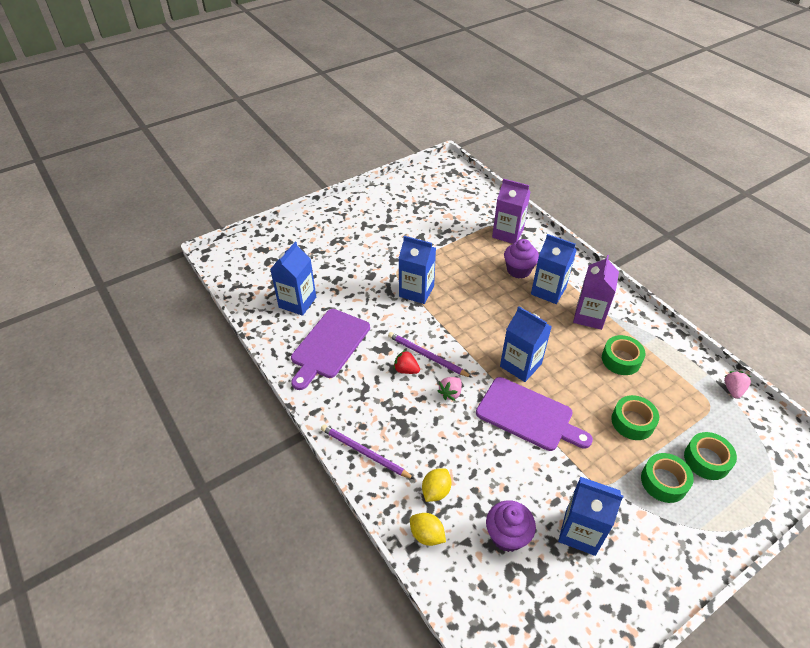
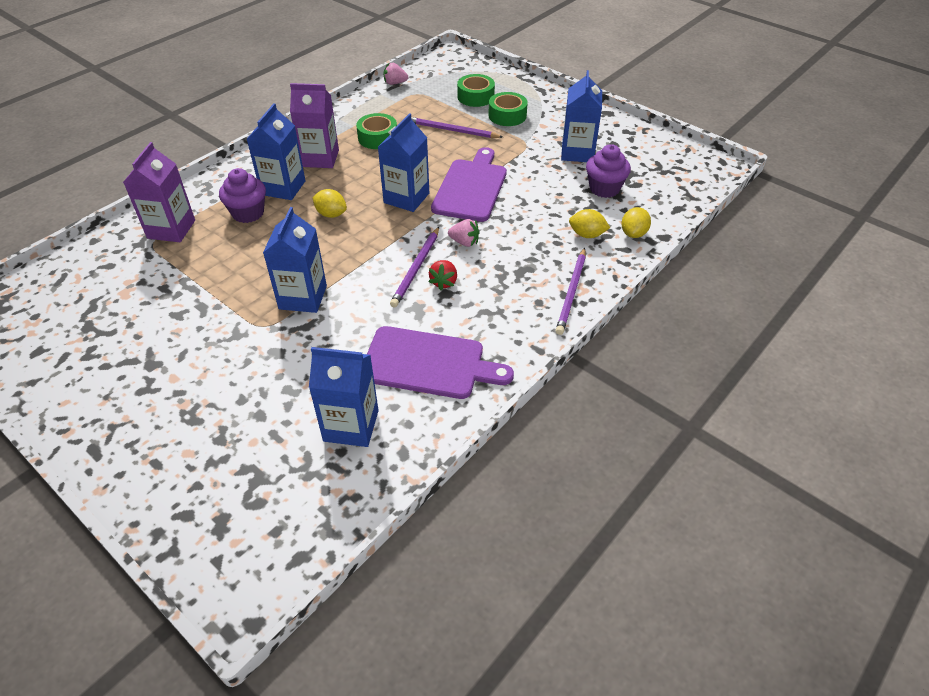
camera: 105 degrees left, 0 degrees up
(507, 315) = (331, 214): none -> yellow lemon
(632, 422) = (452, 130): green tape -> purple pencil

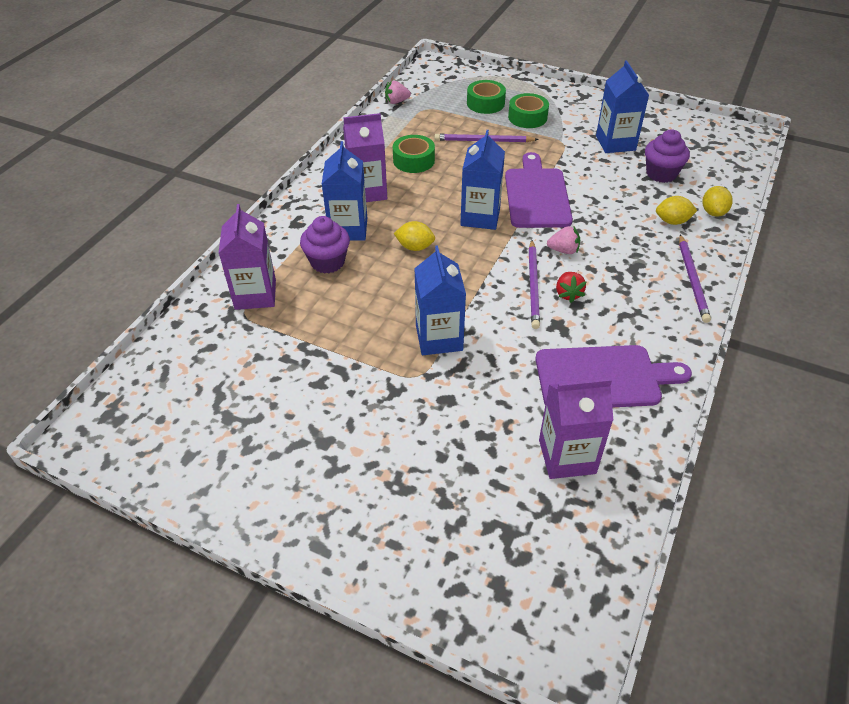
camera: 15 degrees left, 0 degrees up
(351, 425) = (567, 456): blue carton -> purple carton

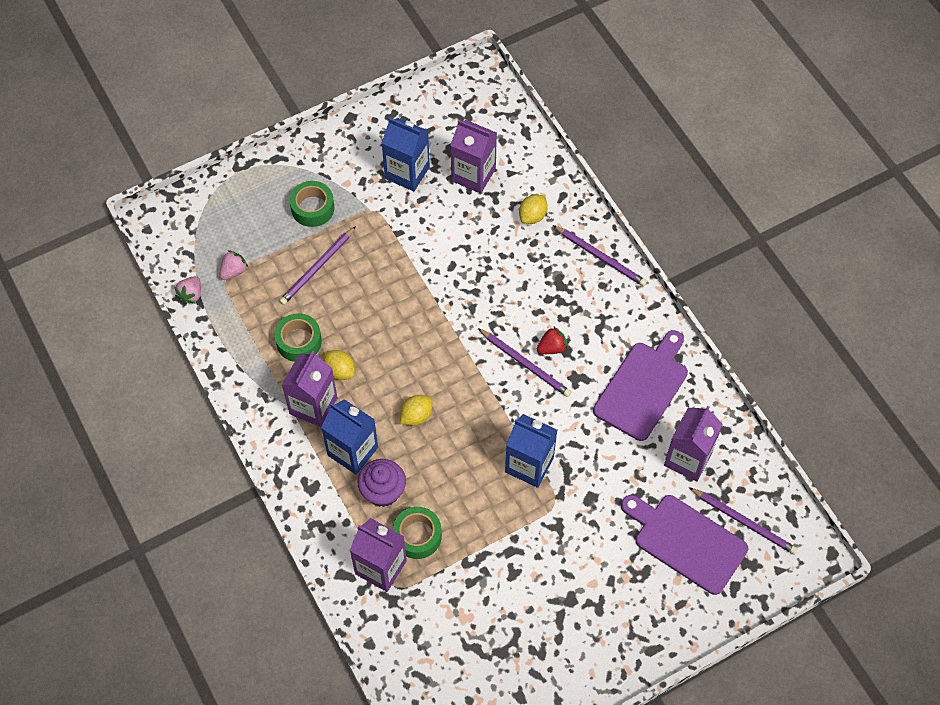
camera: 55 degrees left, 15 degrees up
(480, 217) = (418, 343): blue carton -> none
(485, 103) = (261, 224): green tape -> green tape (417, 536)
(536, 195) = (425, 283): purple cutting board -> purple cutting board (686, 541)
(545, 552) = (744, 522): none -> purple pencil
(563, 250) = (504, 315): pink strawberry -> pink strawberry (234, 271)
(568, 294) = (551, 348): red strawberry -> red strawberry turned 60 degrees counterclockwise
(661, 174) = (473, 175): purple cupcake -> purple carton
(713, 212) = (545, 180): yellow lemon -> yellow lemon (340, 371)

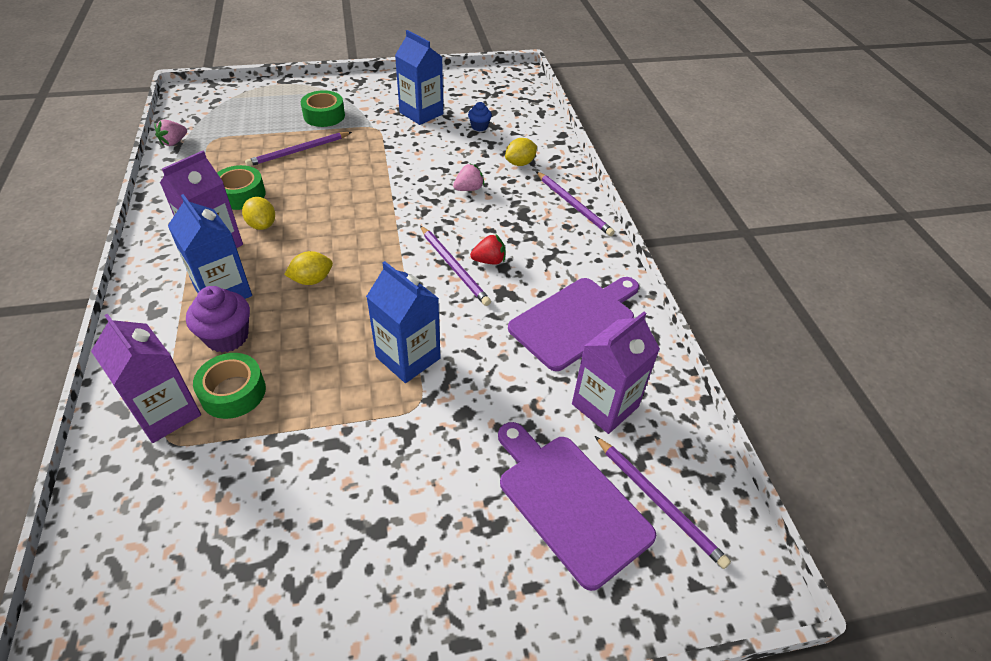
camera: 15 degrees right, 15 degrees down
(234, 271) = (224, 137): pink strawberry -> pink strawberry (469, 189)
(473, 175) = (479, 127): purple carton -> blue cupcake

